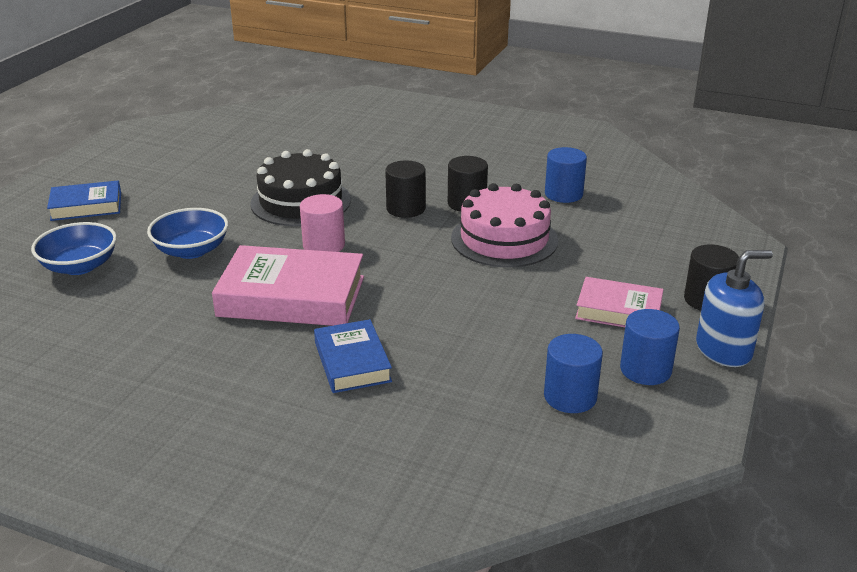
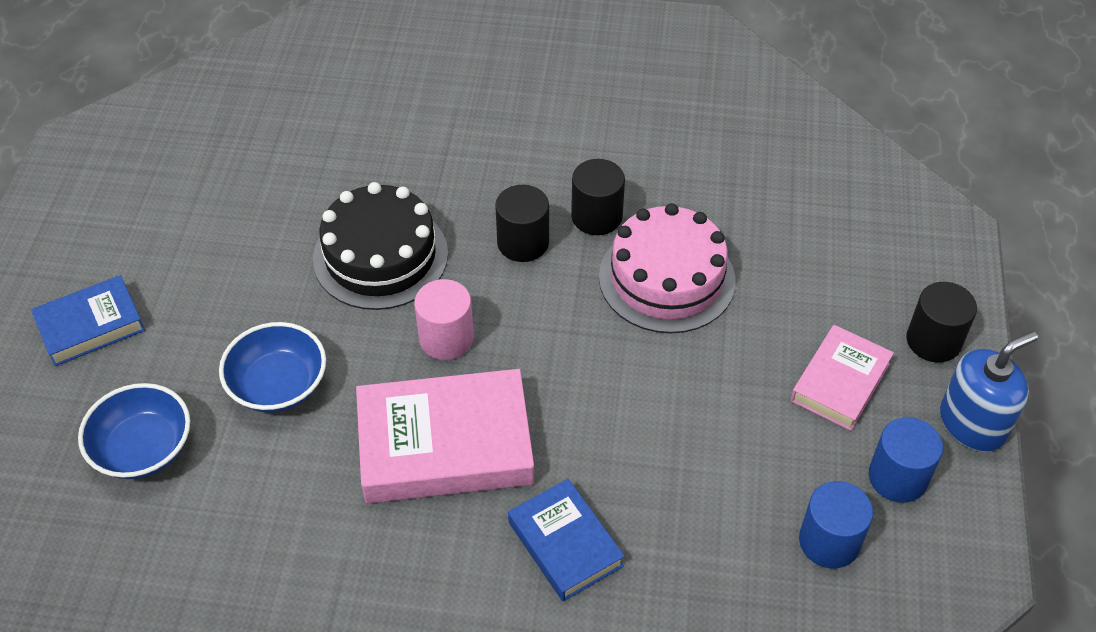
camera: 15 degrees left, 20 degrees up
(563, 194) = (711, 173): blue cylinder -> none
(618, 310) = (840, 382): pink book -> pink book turned 60 degrees counterclockwise

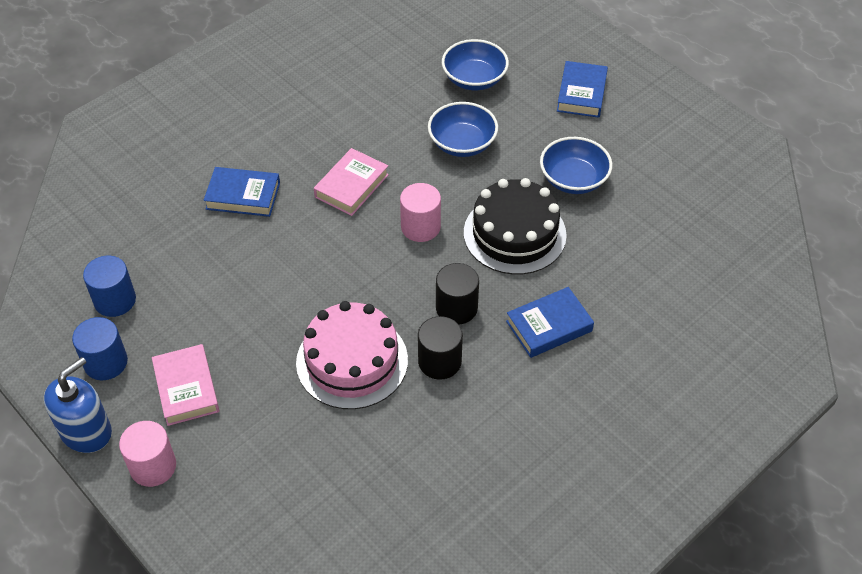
camera: 130 degrees right, 0 degrees up
(253, 254) = (573, 179): none -> blue bowl
(445, 444) = (351, 186): pink book -> pink book, size x0.59
(475, 167) = (549, 326): none -> blue book
(933, 341) = (153, 466): black cylinder -> pink cylinder
(972, 423) = (86, 431): blue soap dispenser -> blue soap dispenser turned 150 degrees counterclockwise

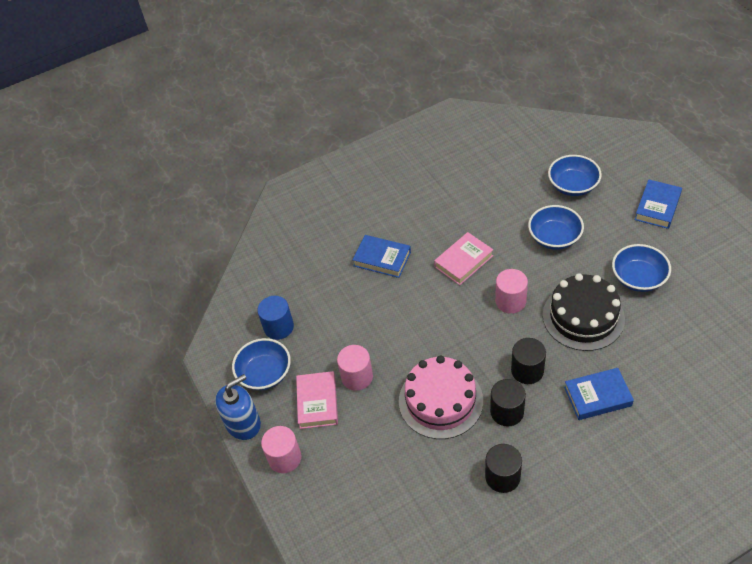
camera: 20 degrees right, 0 degrees up
(106, 362) = (265, 373): blue cylinder -> blue bowl
(235, 348) = (357, 377): none -> pink cylinder
(448, 441) = (502, 476): none -> black cylinder

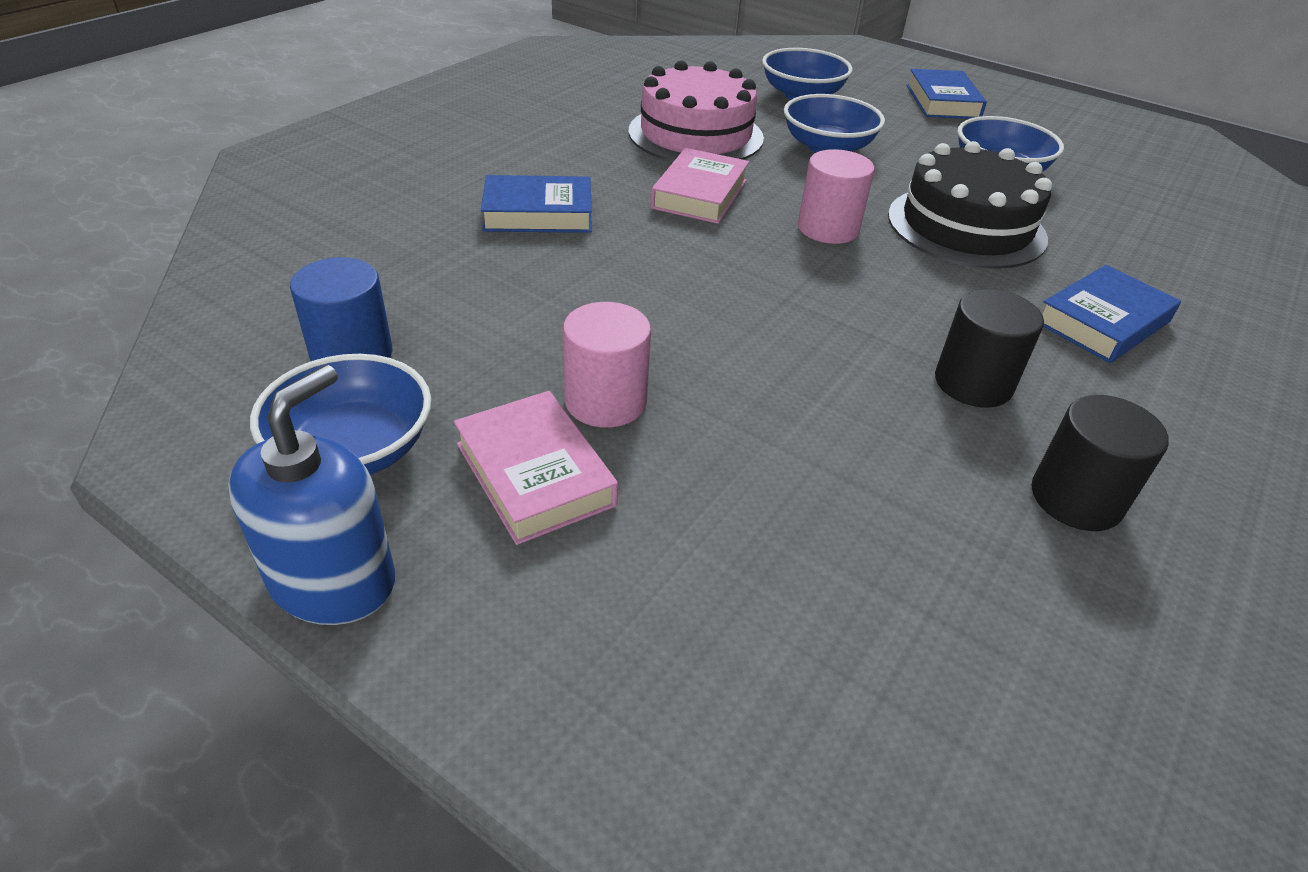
camera: 35 degrees left, 10 degrees down
(284, 458) = (508, 630): pink cylinder -> none
(440, 401) = (826, 398): pink cake -> pink cake (695, 134)
(527, 370) = (948, 313): black cylinder -> none

